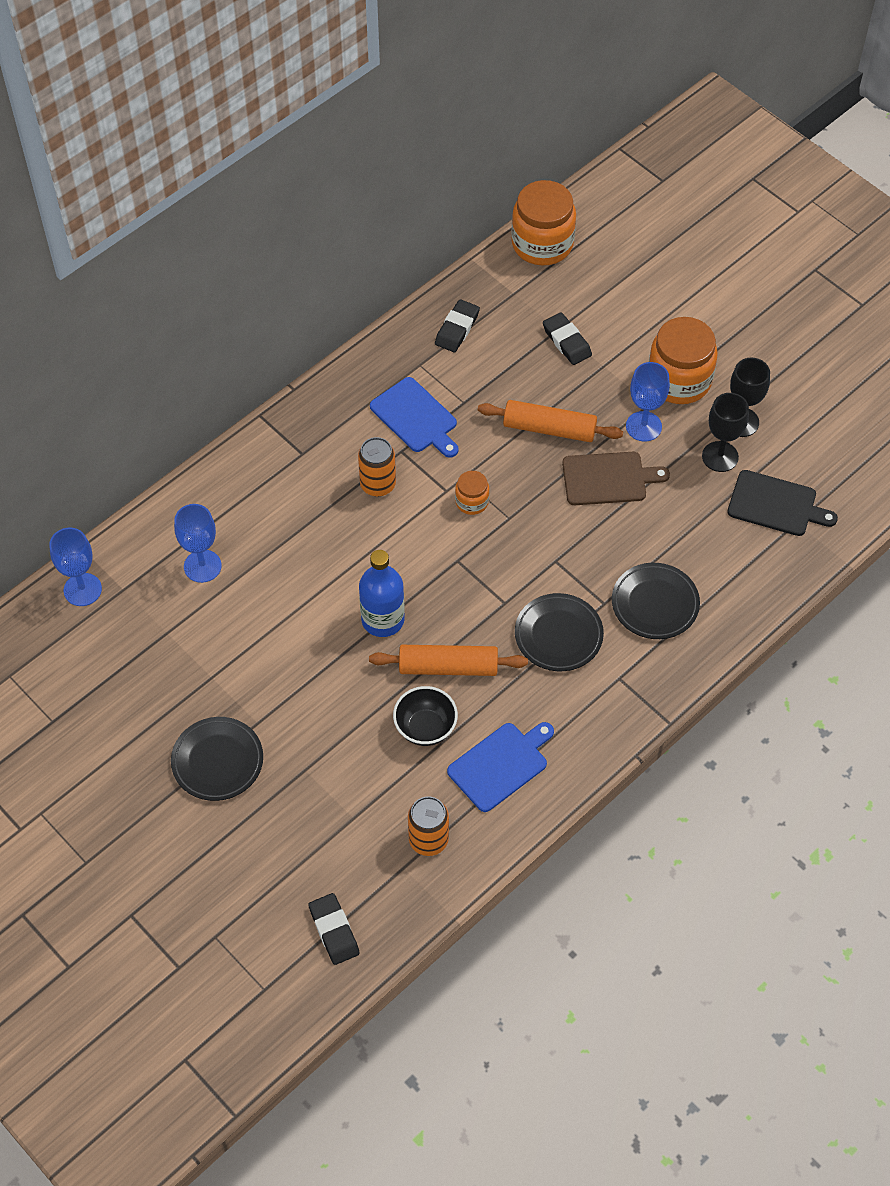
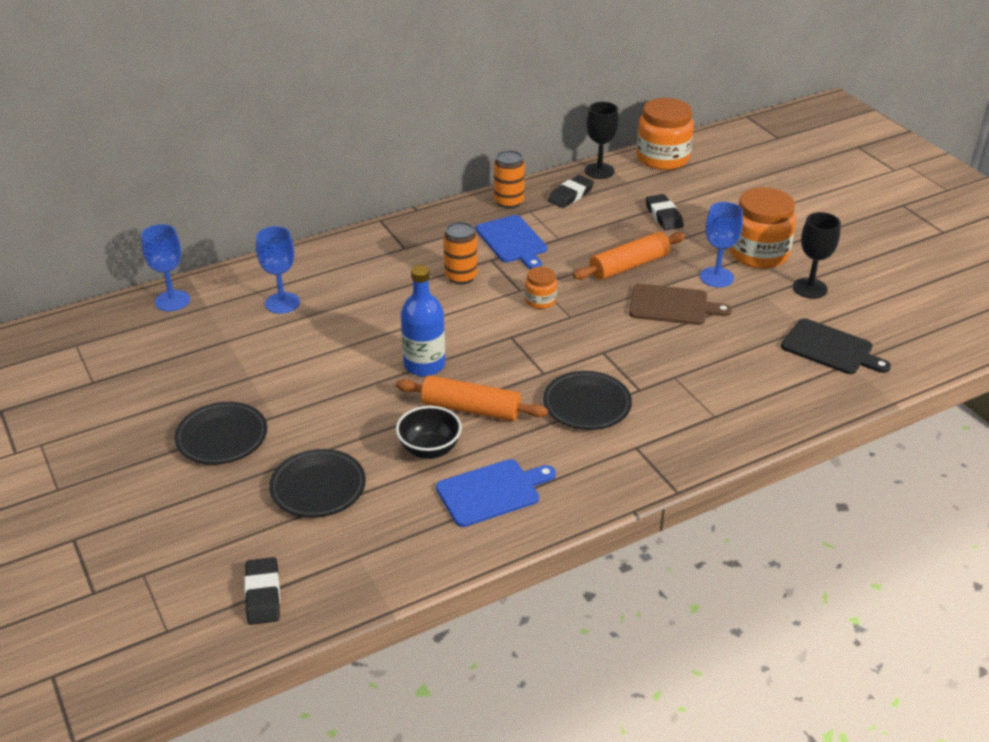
camera: 15 degrees right, 20 degrees down
(428, 840) = (394, 538): orange can -> orange can (509, 202)
(549, 428) = (629, 265): orange rolling pin -> orange rolling pin turned 60 degrees counterclockwise
(655, 604) = (690, 398): black plate -> black plate (318, 487)
(720, 456) = (783, 307): black goblet -> black goblet (599, 171)

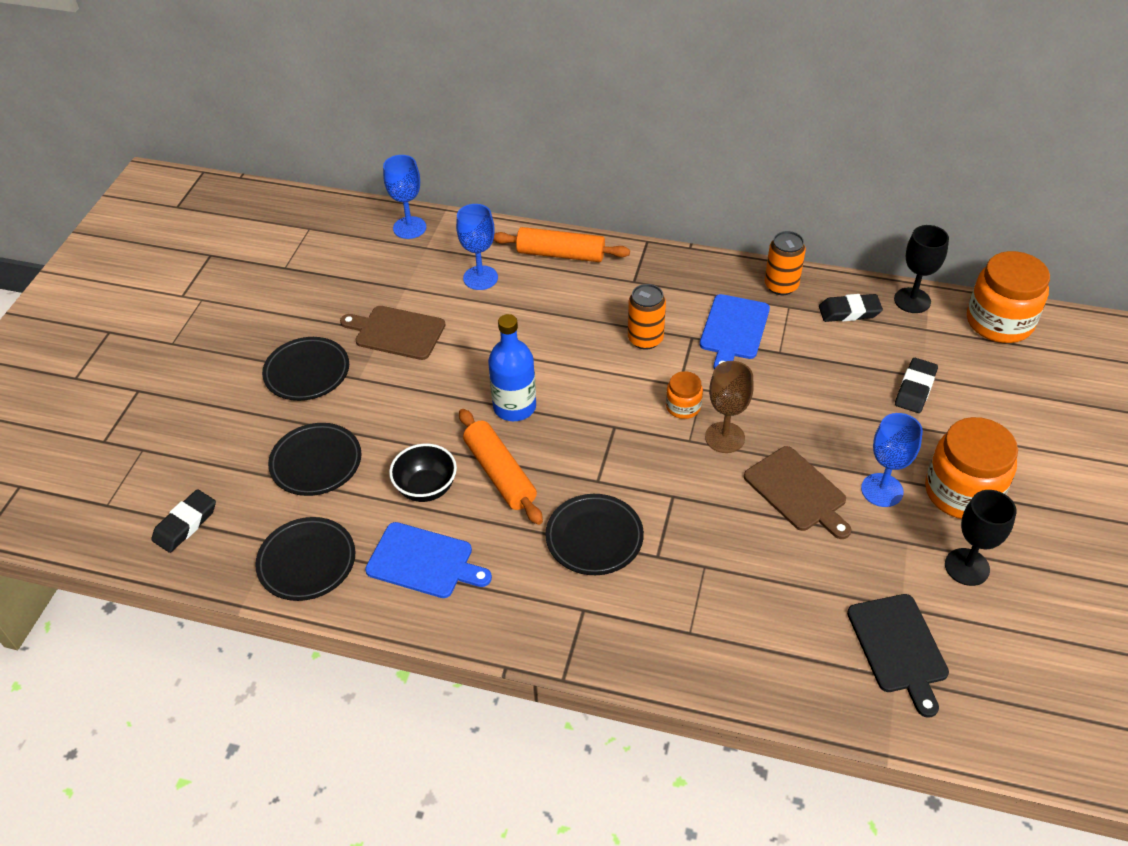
camera: 45 degrees right, 10 degrees up
(262, 371) = (396, 332): none -> brown cutting board
(404, 550) = (307, 562): none -> black plate
(590, 302) = (724, 437): none -> brown goblet
(629, 265) = (810, 422): orange rolling pin -> orange rolling pin (560, 254)

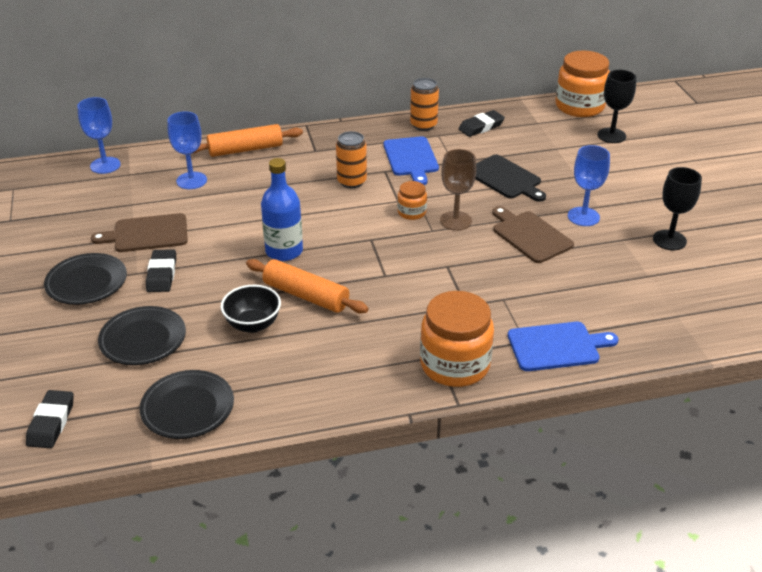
camera: 30 degrees left, 10 degrees down
(424, 562) = (289, 372): blue cutting board -> blue cutting board (557, 346)
(594, 538) = (410, 310): black plate -> none
(797, 492) = (530, 235): brown cutting board -> brown cutting board turned 150 degrees counterclockwise
(898, 647) = (666, 298): black cutting board -> black cutting board (505, 178)
(912, 300) = (516, 110): black goblet -> black goblet (611, 135)
(915, 389) = (558, 156): black eraser -> black eraser (161, 274)
(962, 492) = (633, 201): orange jar -> orange jar (455, 365)

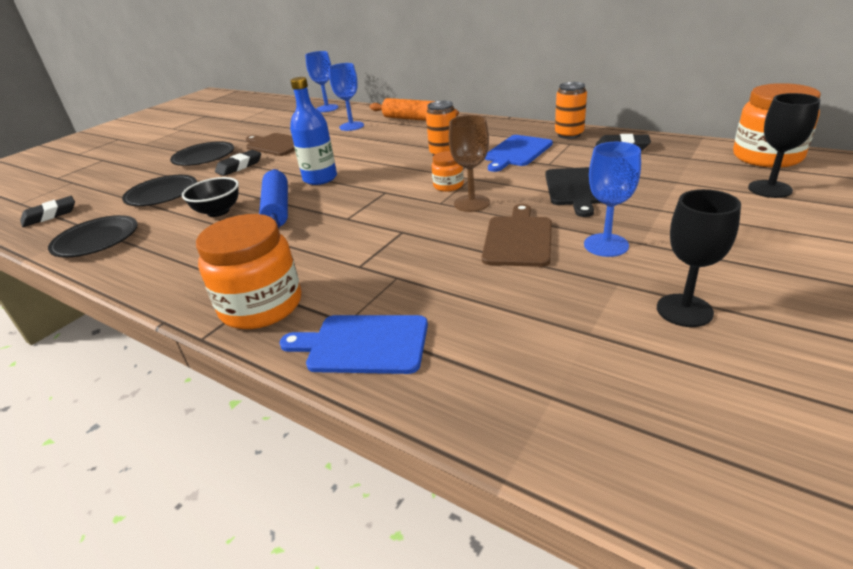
camera: 50 degrees right, 5 degrees down
(306, 295) = (277, 209): orange rolling pin -> blue rolling pin
(557, 346) = (363, 344): blue cutting board -> blue cutting board turned 150 degrees clockwise

